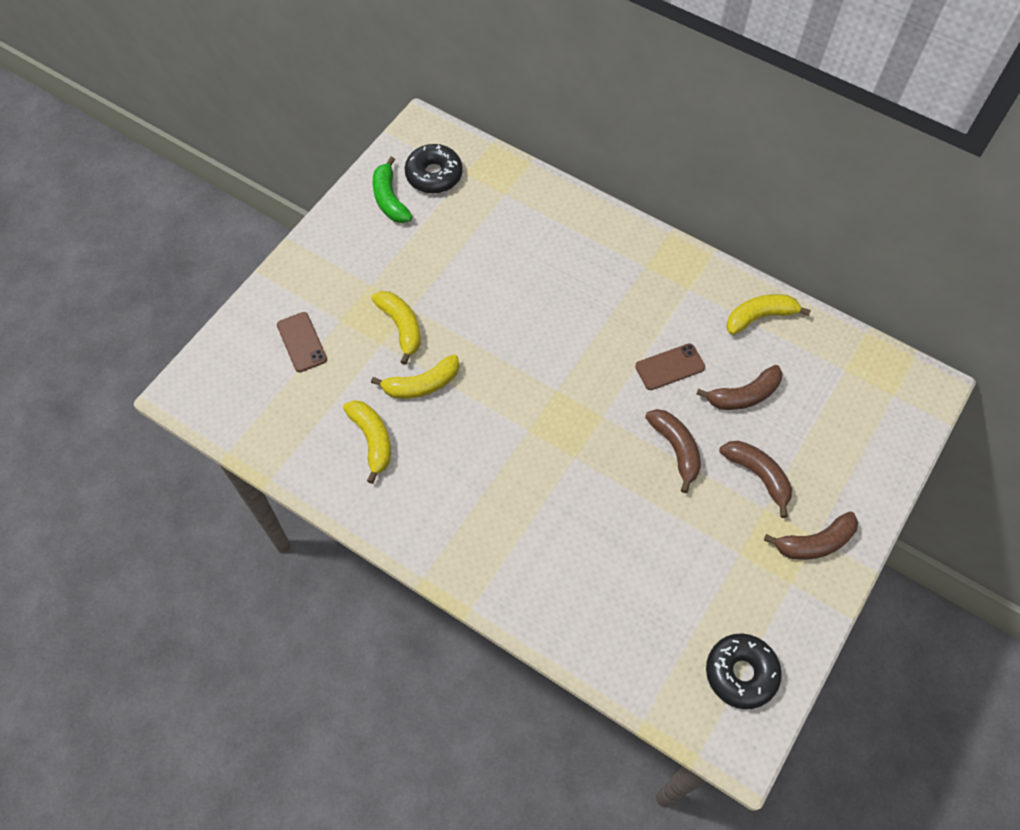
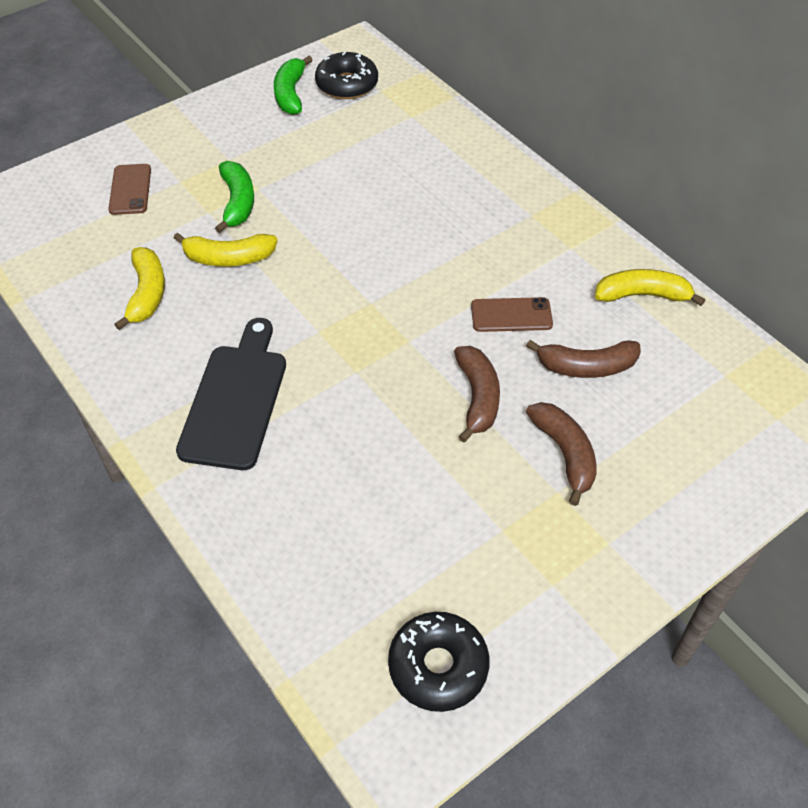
camera: 20 degrees right, 10 degrees down
(401, 327) = (237, 202): yellow banana -> green banana
(494, 513) = (236, 400): none -> black cutting board
(815, 543) = (604, 548): brown banana -> none

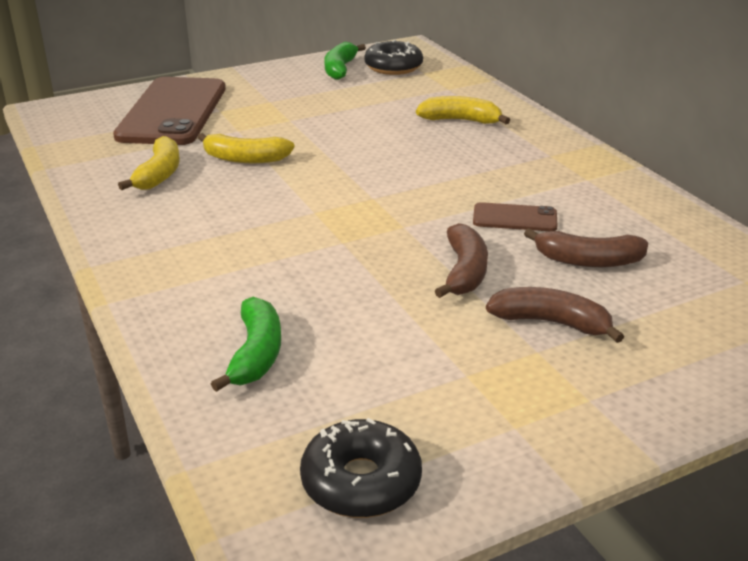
camera: 10 degrees right, 20 degrees down
(130, 189) = (173, 112): brown phone -> brown phone, size x2.26
(236, 400) = (214, 250): black cutting board -> none
(237, 202) = (267, 126): green banana -> green banana (256, 354)
(565, 454) = (551, 322): brown banana -> brown banana turned 60 degrees counterclockwise
(642, 295) = (657, 216): yellow banana -> yellow banana (460, 120)

